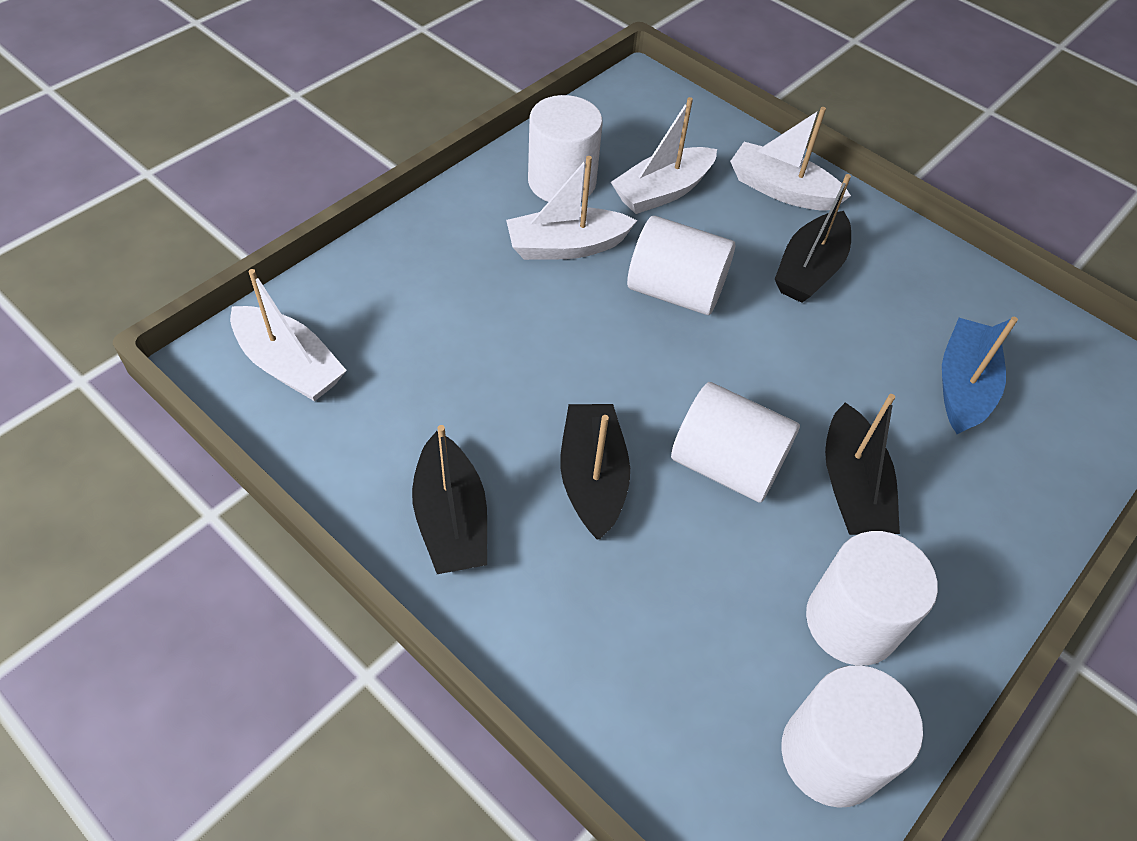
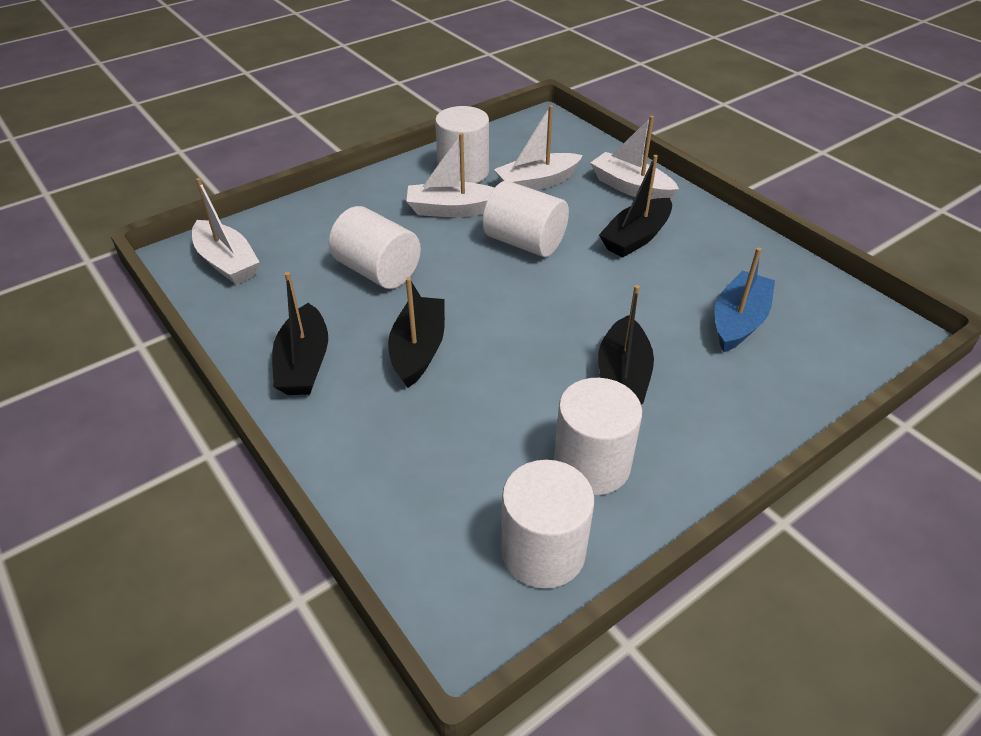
camera: 15 degrees right, 10 degrees down
(726, 465) = (525, 352): white cylinder -> white cylinder (377, 271)

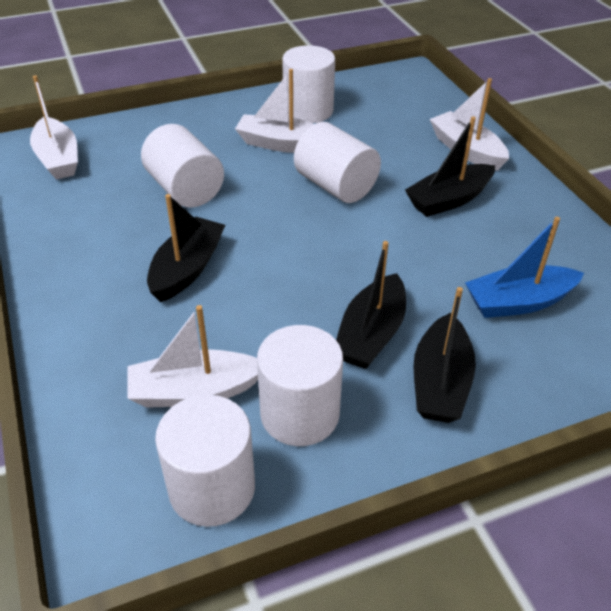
camera: 15 degrees right, 0 degrees up
(304, 363) = (79, 261): black boat -> black boat (440, 382)
(537, 182) = (374, 131): white boat -> white boat (194, 391)
(738, 321) = (518, 302): blue boat -> blue boat turned 150 degrees counterclockwise

